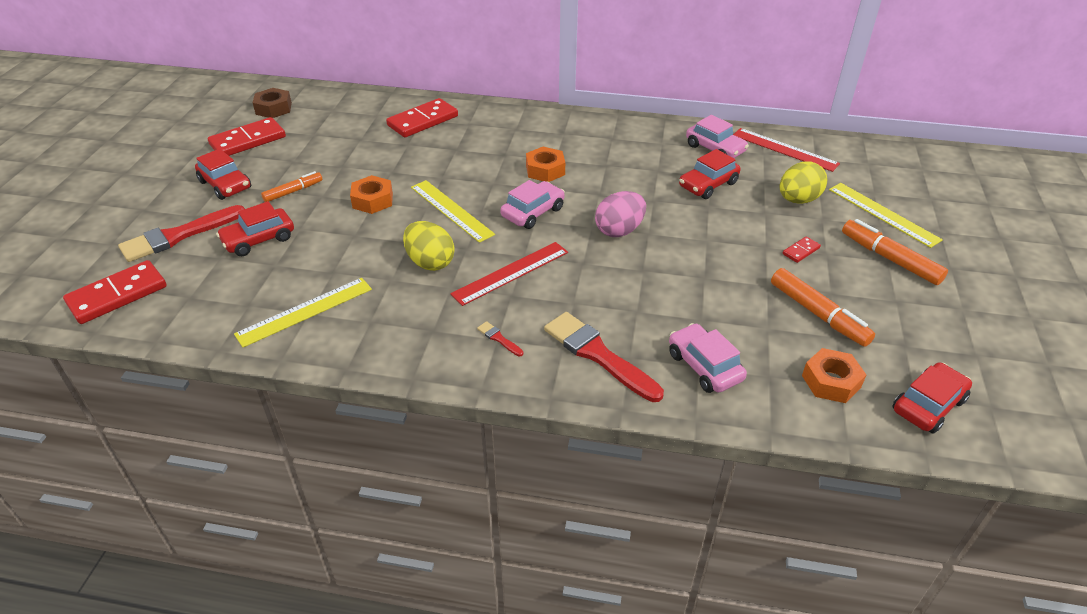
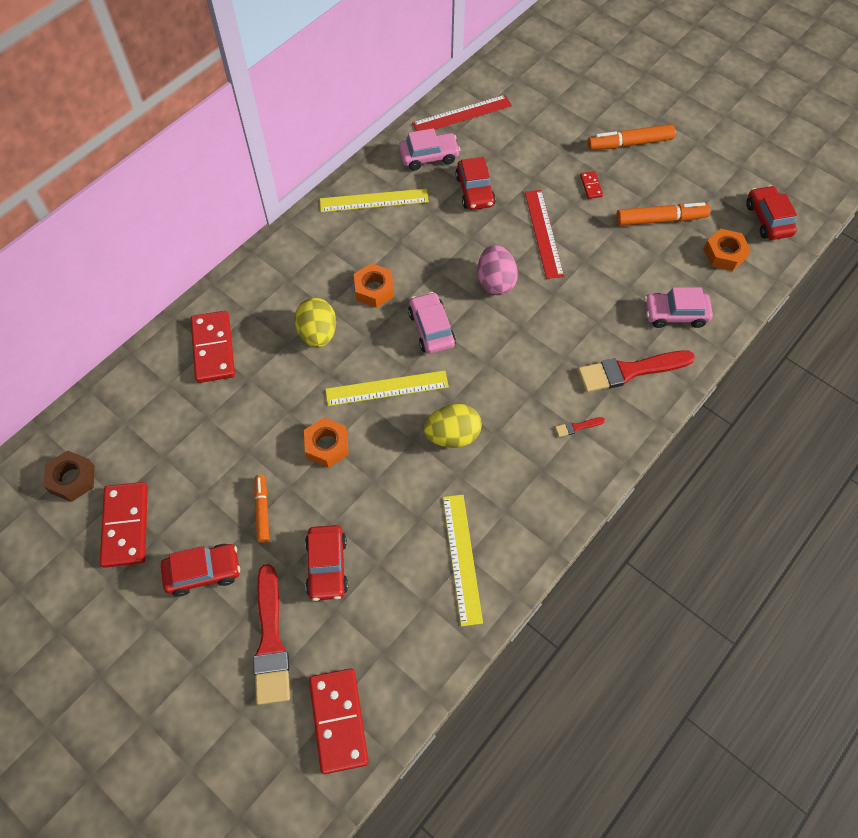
camera: 60 degrees left, 20 degrees up
(510, 273) = (503, 383): red ruler -> red ruler (543, 233)
(798, 200) = (532, 149): yellow egg -> yellow egg (318, 334)
(883, 214) = (580, 113): yellow ruler -> yellow ruler (374, 200)

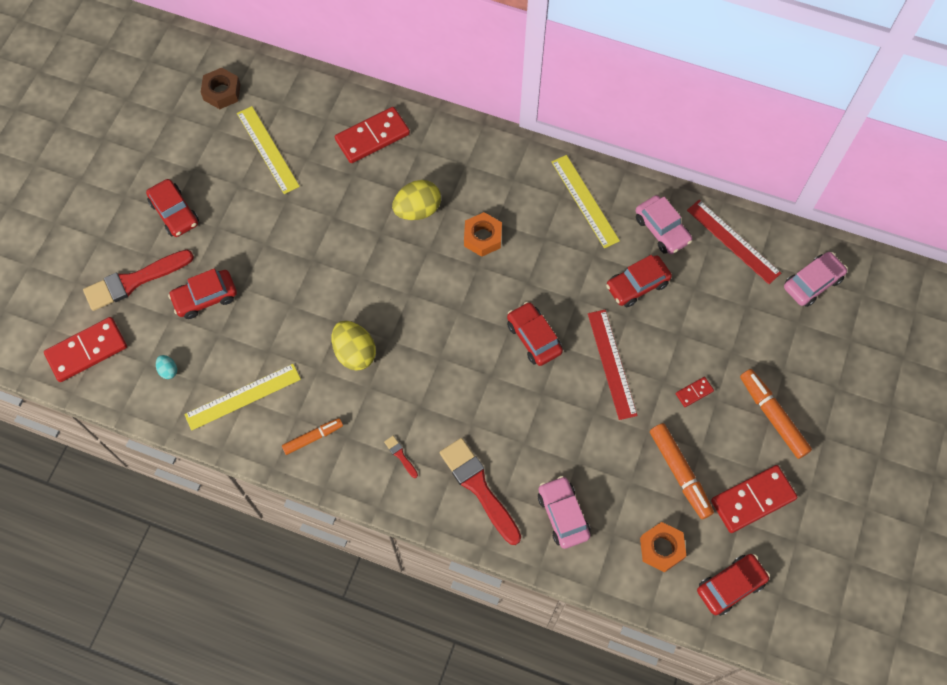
camera: 70 degrees right, 5 degrees up
(126, 525) = (195, 145): red domino -> red domino (753, 500)
(262, 510) = (238, 233): orange marker -> orange marker (313, 438)
(327, 445) = (311, 258): orange nut -> none
(387, 388) = (383, 284): yellow ruler -> yellow ruler (268, 149)
(400, 630) = (168, 370): none -> turquoise egg
(431, 329) = (459, 299): pink car -> pink car (812, 283)
(495, 282) = (534, 337): pink egg -> red car
(543, 233) = (611, 364): red ruler -> red ruler turned 75 degrees counterclockwise

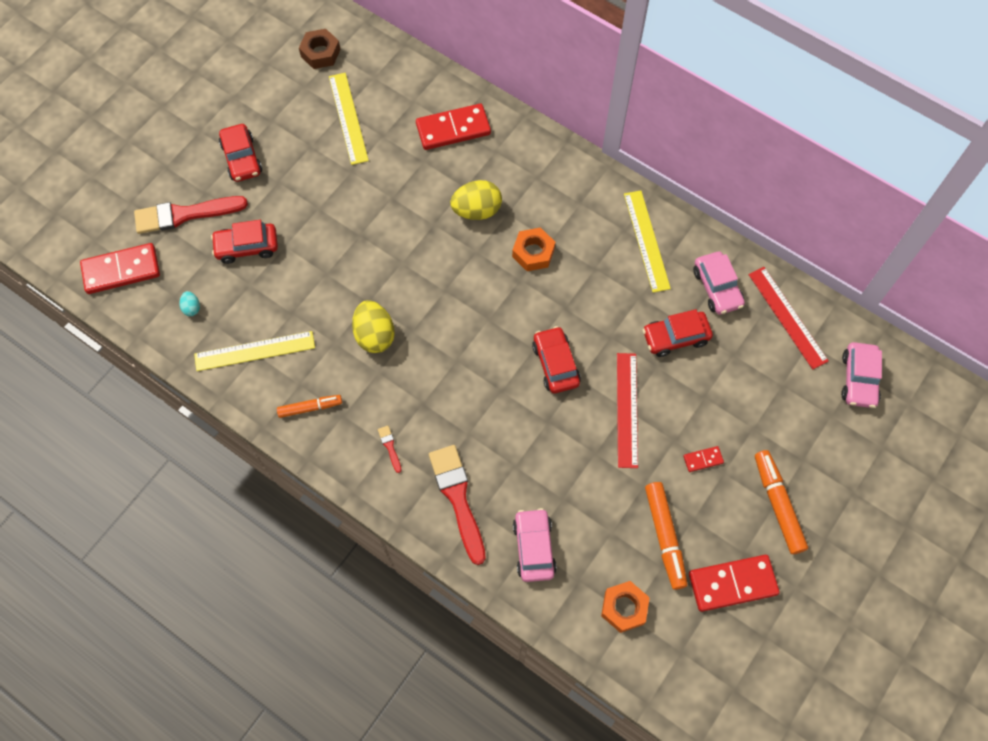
camera: 15 degrees right, 0 degrees up
(730, 586) = (684, 665): red car -> none
(812, 283) = (858, 379): pink car -> pink car turned 120 degrees clockwise

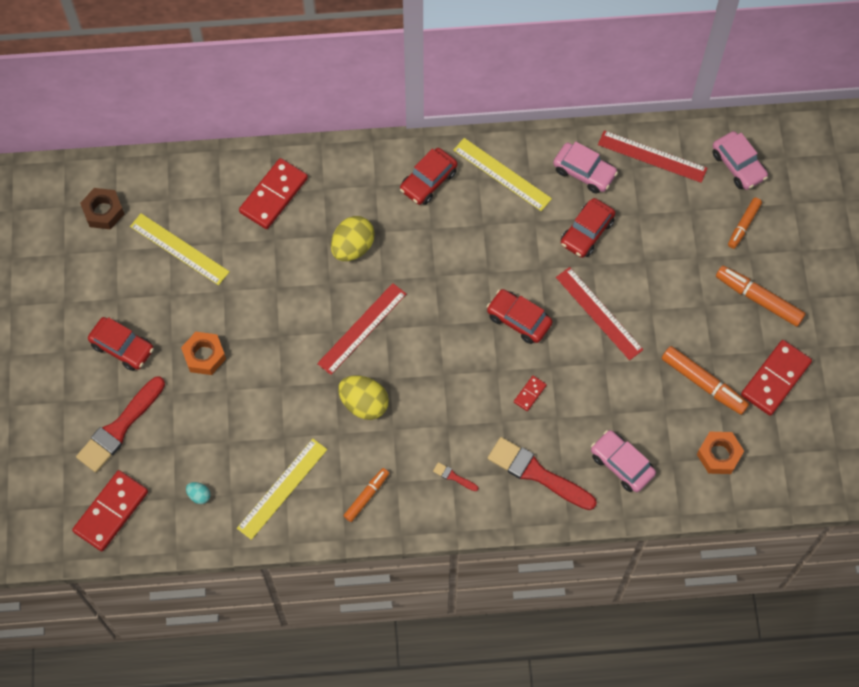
camera: 40 degrees left, 0 degrees up
(247, 246) = (196, 414): red car -> red car (428, 181)
(426, 277) = (362, 328): none -> red ruler
(533, 252) = (426, 247): orange nut -> orange nut (204, 356)
(703, 459) = (682, 307): red domino -> red domino (529, 394)
(819, 432) = (743, 225): none -> orange marker

